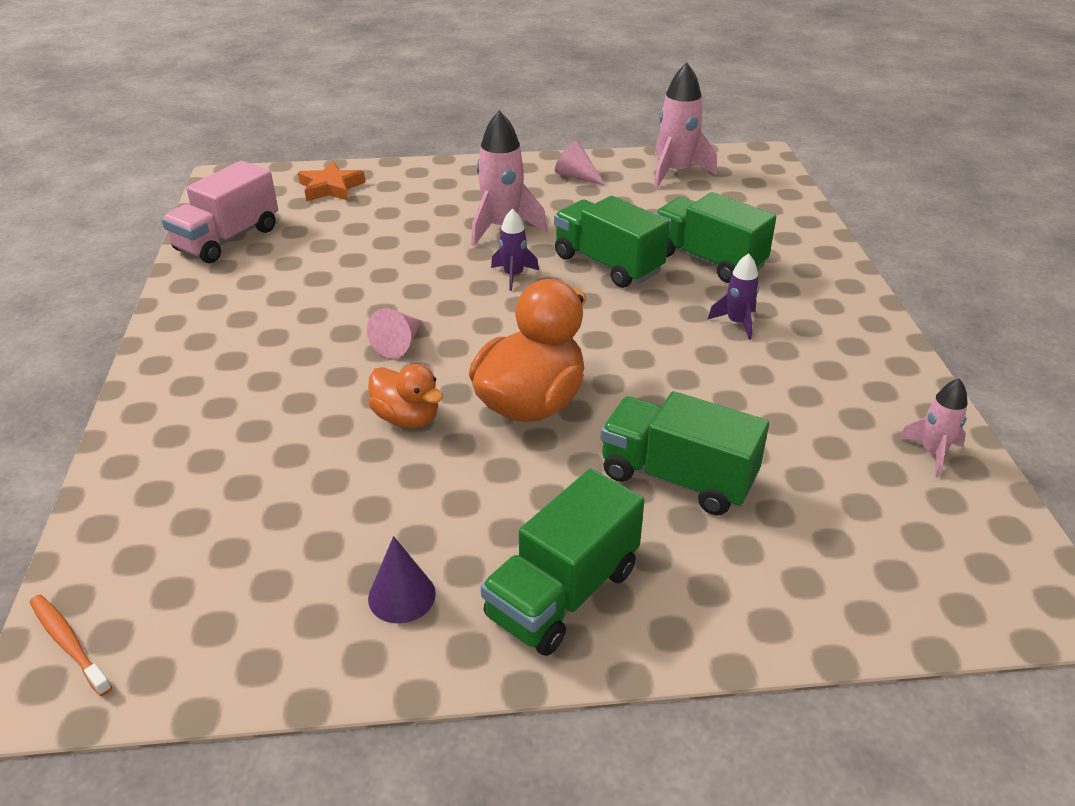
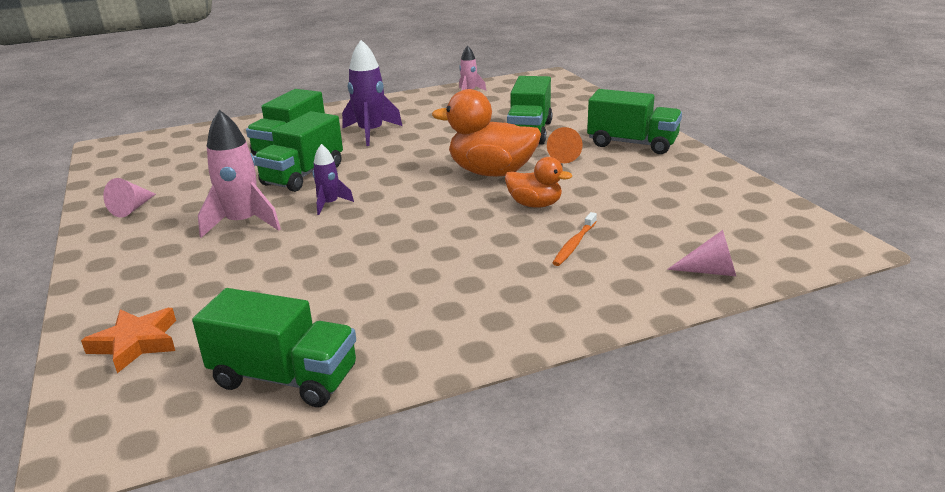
camera: 105 degrees left, 10 degrees down
(69, 643) = (817, 251): orange toothbrush -> orange toothbrush (574, 244)
(227, 239) = (285, 378): pink truck -> green truck
(399, 343) = (449, 226): pink cone -> pink cone (710, 271)
(401, 596) = (675, 175): purple cone -> none
(407, 418) = (535, 204): orange duck -> orange duck turned 90 degrees clockwise
(551, 491) = (565, 156): none -> orange cone
(675, 172) = (133, 171): pink rocket -> none
(737, 323) = (371, 133): purple rocket -> purple rocket, size x1.76

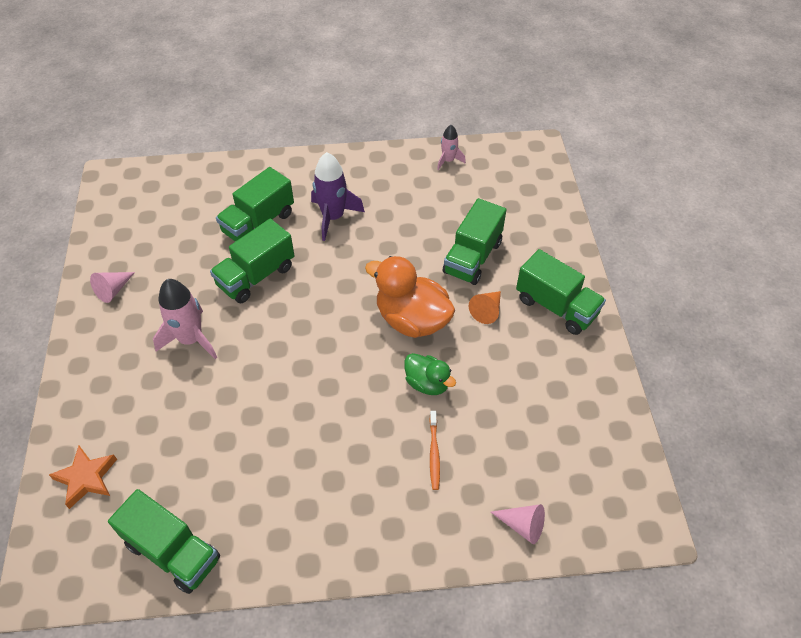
camera: 15 degrees right, 25 degrees up
(330, 204) = (264, 331): purple rocket -> none
(535, 204) = (427, 383): orange duck -> green duck
(574, 244) = (434, 453): orange toothbrush -> orange toothbrush turned 45 degrees counterclockwise

